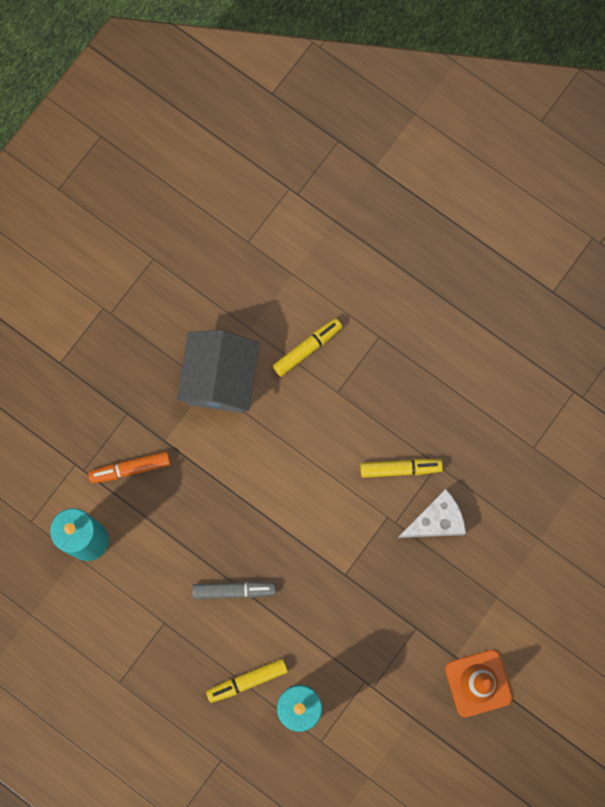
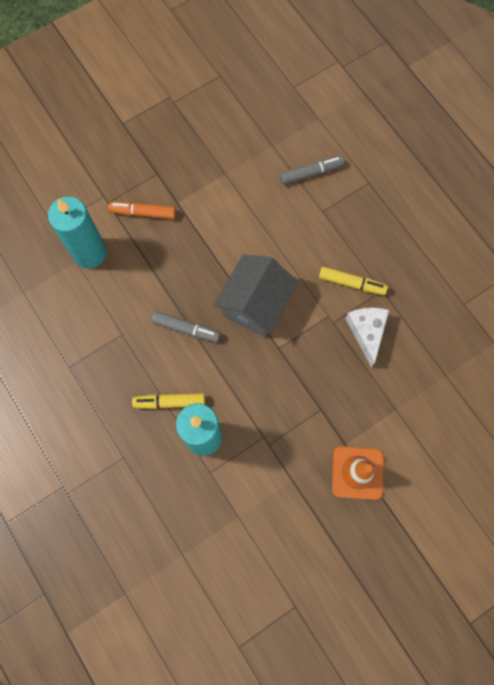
camera: 20 degrees right, 5 degrees down
(220, 379) = (236, 172): grey house -> grey house (255, 304)
(307, 349) = (310, 173): yellow marker -> grey marker
(436, 520) = (367, 332): white cheese -> white cheese turned 90 degrees counterclockwise

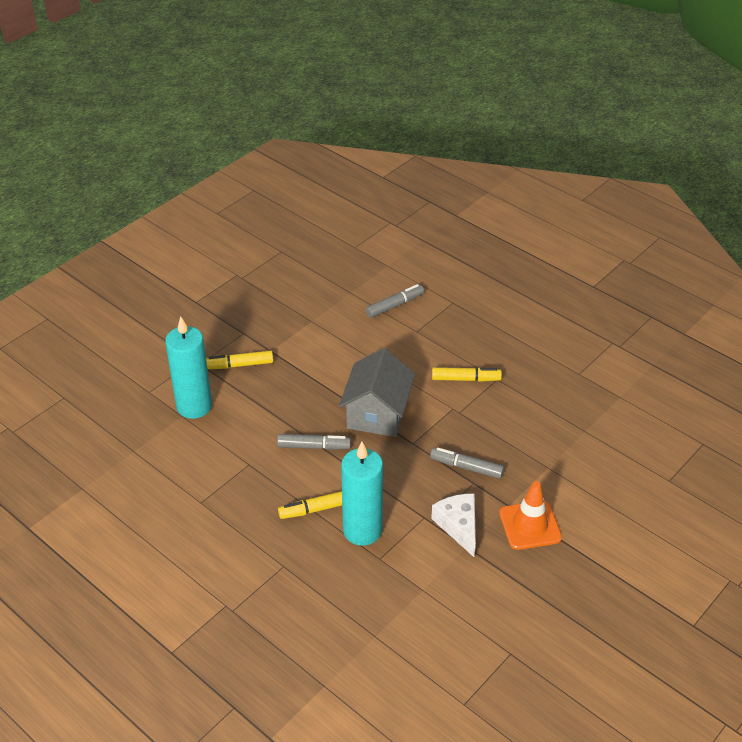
camera: 15 degrees left, 30 degrees down
(143, 213) = (239, 365): orange marker -> yellow marker
(320, 390) = (467, 467): none -> grey marker
(367, 332) = (495, 413): white cheese -> white cheese (458, 526)

